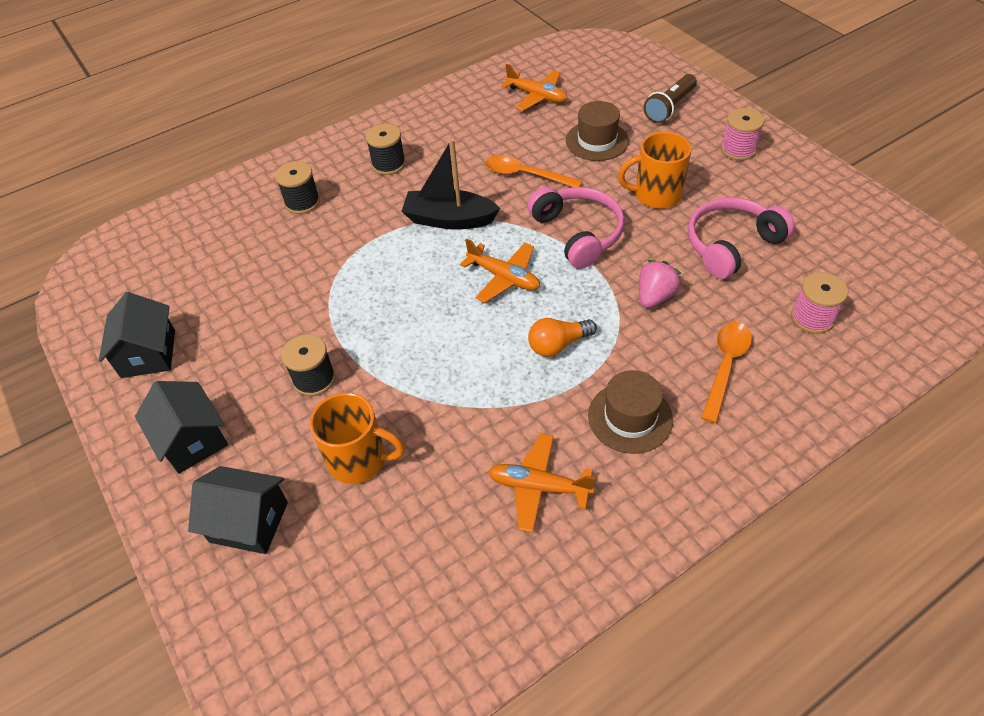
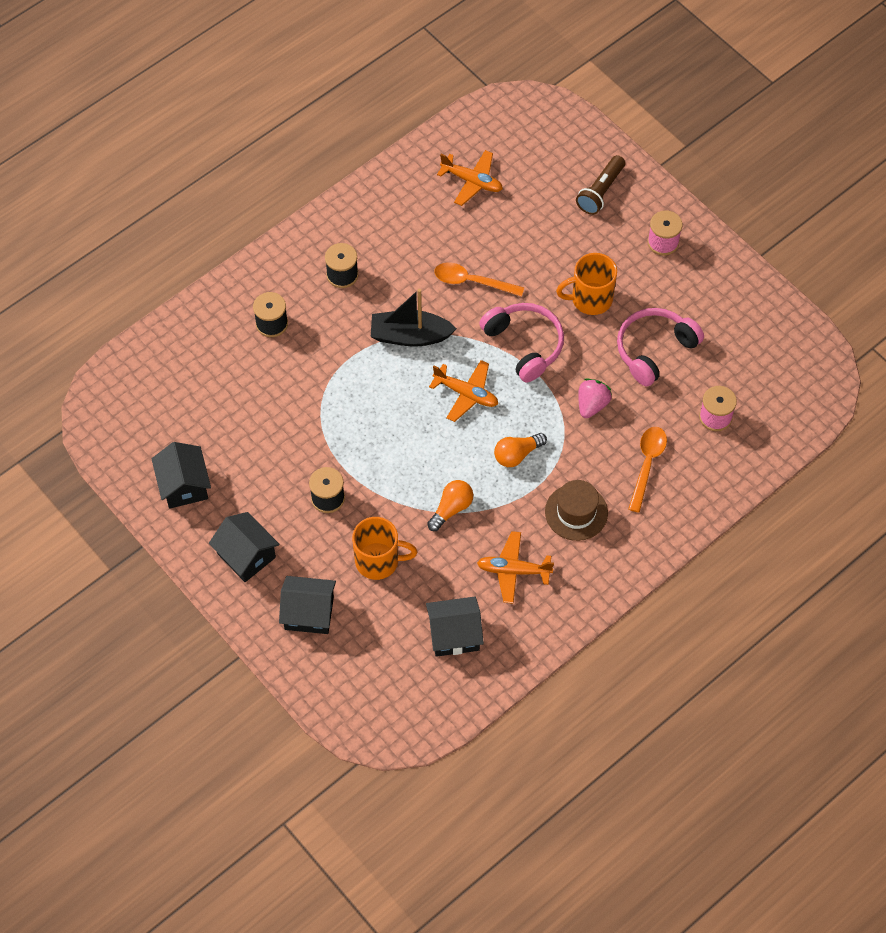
camera: 10 degrees left, 10 degrees up
(443, 571) = (454, 634): none -> black house
(466, 402) = (451, 509): none -> orange light bulb
(597, 141) = (534, 237): brown hat -> none

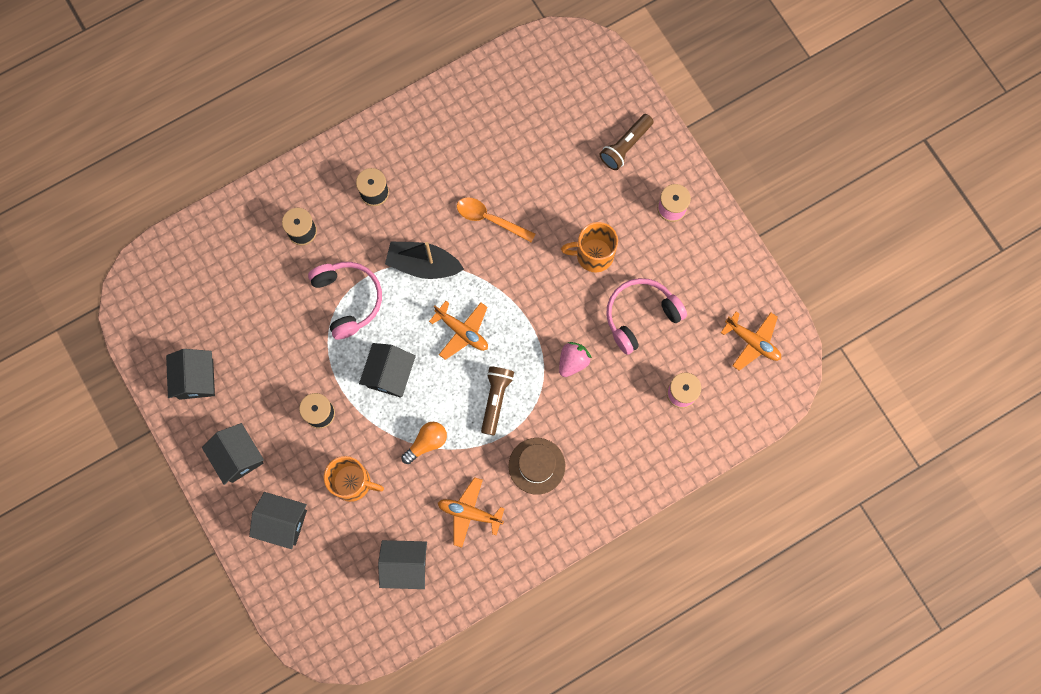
camera: 10 degrees right, 15 degrees up
(396, 448) = (389, 374): none -> black house
(472, 181) = (510, 116): orange plane -> orange plane (752, 342)
(517, 454) = (495, 400): orange light bulb -> brown flashlight
(524, 344) = (524, 291): pink headphones -> pink headphones (348, 299)
(647, 464) = (610, 429): orange spoon -> none

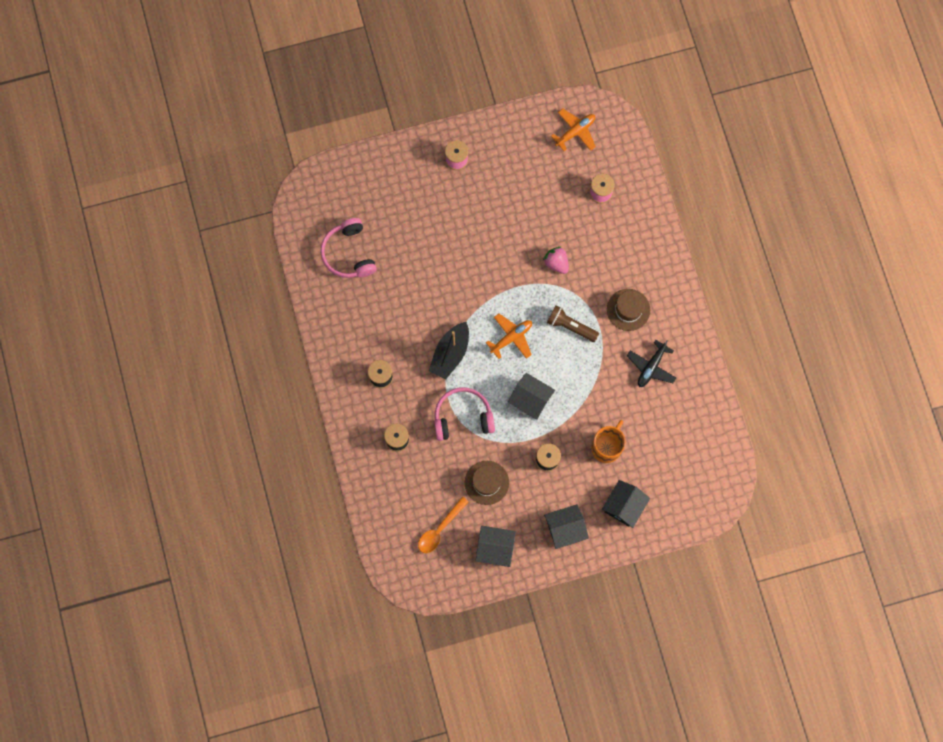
camera: 75 degrees left, 0 degrees up
(274, 348) = (486, 482): none -> brown hat
(405, 565) = (678, 423): black house -> none
(427, 443) = (590, 385): orange light bulb -> none
(469, 513) = (651, 367): orange plane -> black plane
(489, 219) = (427, 295): orange spoon -> orange spoon (439, 529)
(593, 255) = (477, 226): orange mug -> none
(625, 146) = (397, 179): brown flashlight -> none
(640, 316) = (534, 205): pink headphones -> pink headphones (348, 253)

